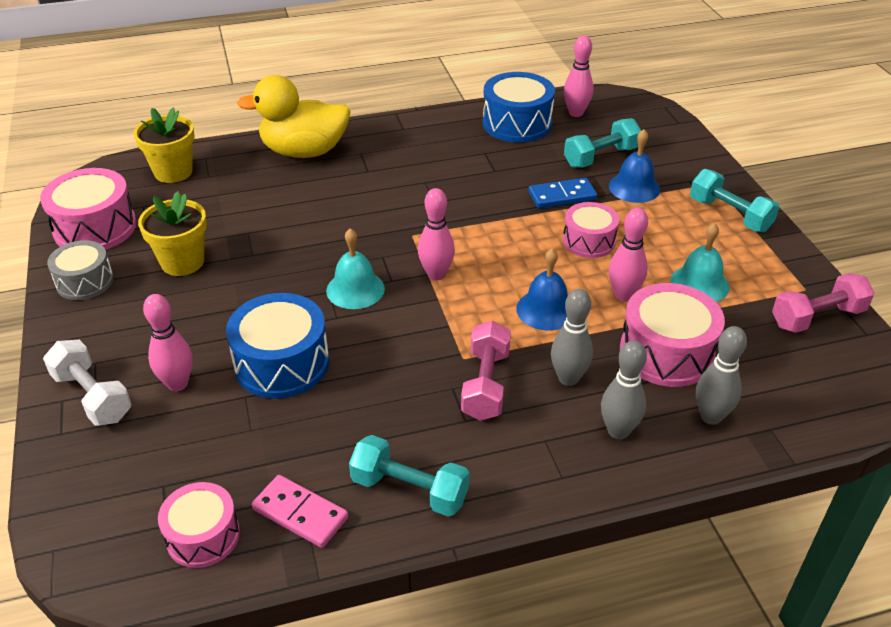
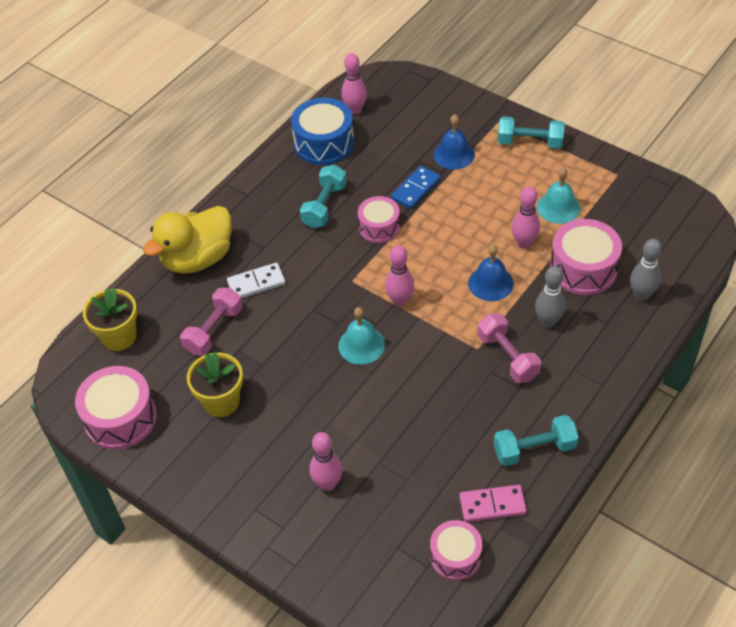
camera: 35 degrees left, 10 degrees up
(85, 281) = (170, 461): grey drum -> none
(92, 396) = (284, 530): white dumbbell -> none
(282, 363) = (375, 426): blue drum -> none
(327, 193) = (256, 283): none -> white domino
(589, 241) = (466, 215): pink drum -> pink drum (379, 227)
(600, 157) = (409, 141): turquoise dumbbell -> turquoise dumbbell (324, 206)
(618, 431) = (604, 337): grey bowling pin -> none
(817, 317) = (639, 191): pink dumbbell -> pink dumbbell (214, 330)

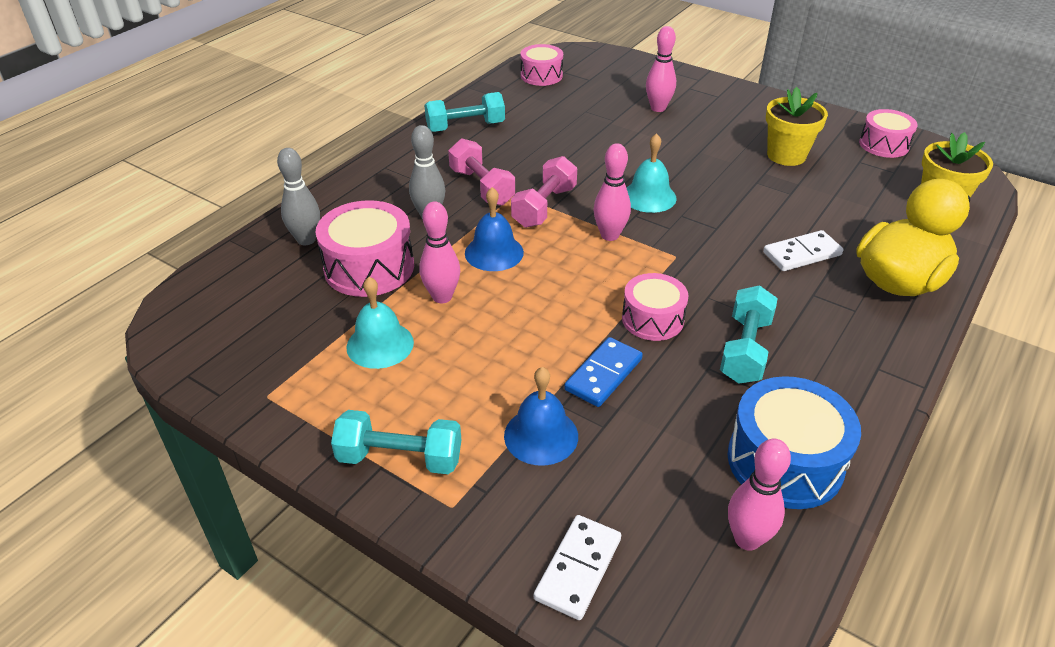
camera: 175 degrees right, 10 degrees down
(120, 418) = (884, 145): pink drum -> pink drum, size x0.64
(214, 330) = (829, 209): pink dumbbell -> pink dumbbell (544, 207)
(436, 98) = (578, 569): none -> white domino
(492, 505) = (508, 98): pink domino -> none

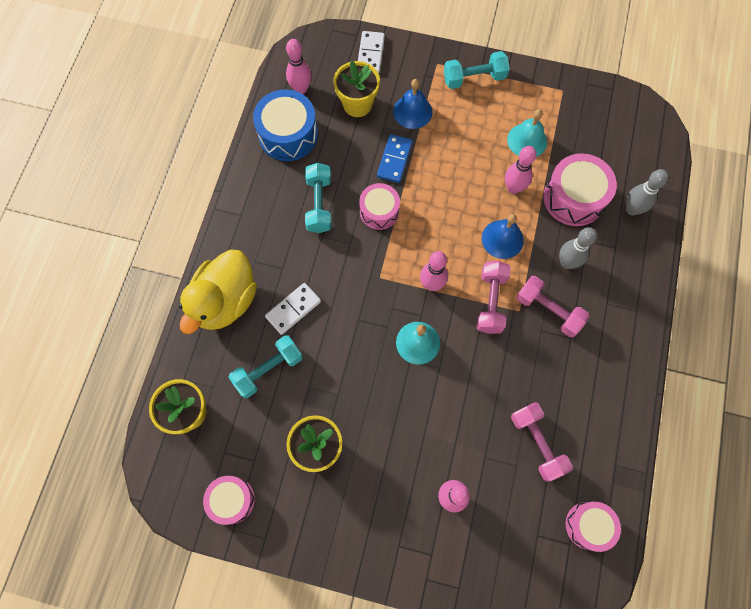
camera: 160 degrees right, 30 degrees up
(465, 127) = (608, 395): turquoise dumbbell -> turquoise dumbbell (268, 369)
(557, 117) = (537, 443): none -> pink dumbbell
(638, 476) = (357, 104): none -> yellow flower pot

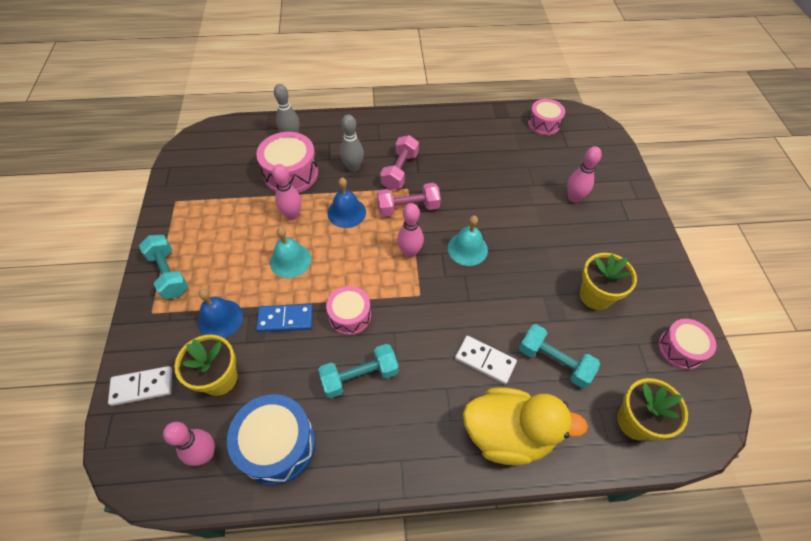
camera: 110 degrees left, 15 degrees down
(527, 140) = (238, 216): turquoise bell -> turquoise bell (290, 260)
(537, 443) = (505, 158): pink dumbbell -> none

